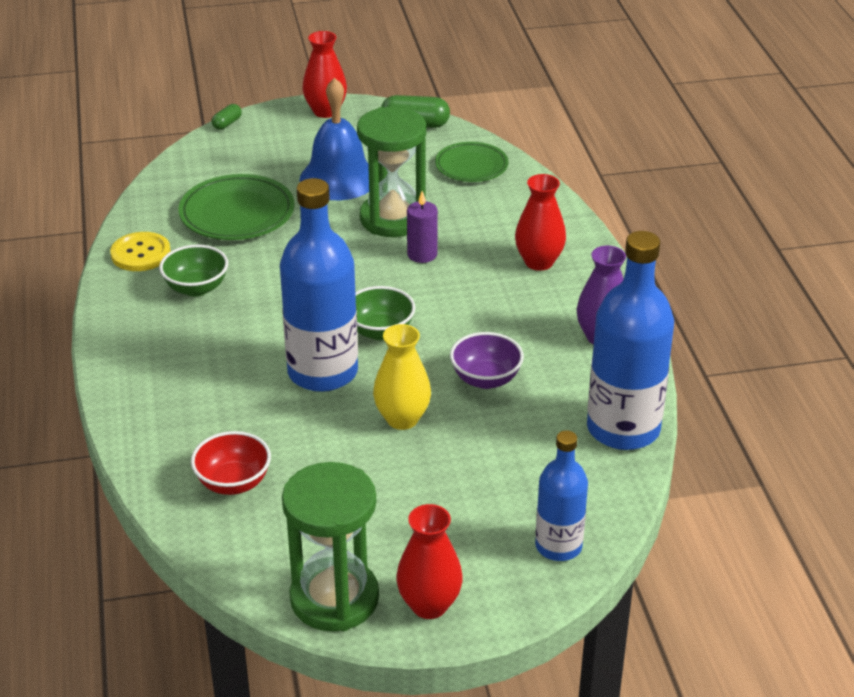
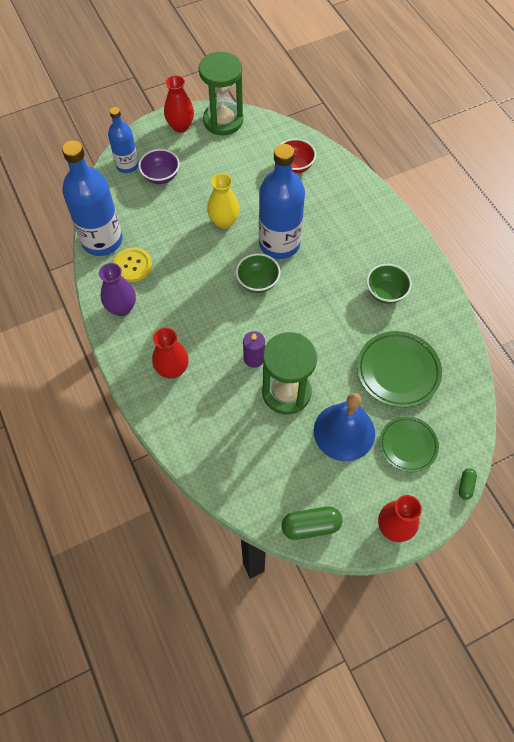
camera: 165 degrees right, 25 degrees up
(141, 253) = (438, 315): yellow button -> yellow button (132, 265)
(471, 166) = (247, 474): green plate -> green plate (408, 445)
(486, 379) = (185, 259): purple bowl -> purple bowl (161, 176)

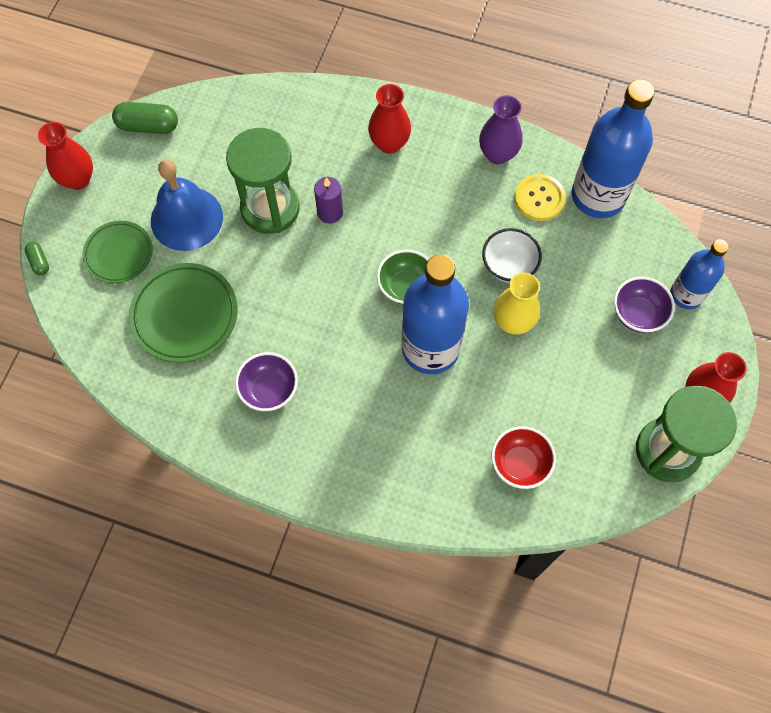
camera: 135 degrees right, 5 degrees up
(192, 247) = (508, 266): none -> white bowl
(310, 526) = (148, 126): green capsule -> green capsule turned 60 degrees clockwise
(385, 292) = (269, 390): green bowl -> purple bowl

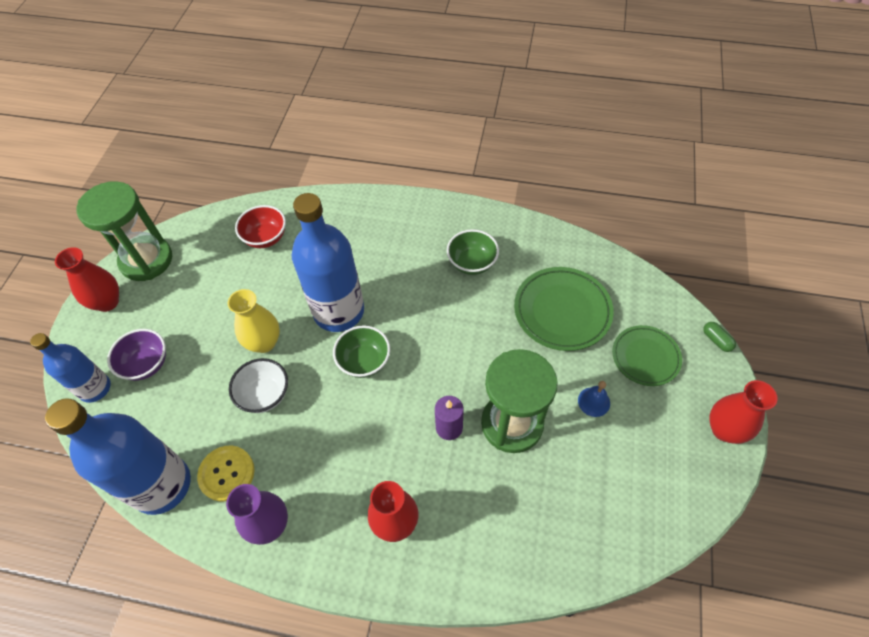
camera: 175 degrees right, 10 degrees down
(148, 126) = (679, 507): green capsule -> none
(186, 218) = (594, 401): blue bell -> blue bell, size x0.43
(269, 390) = (472, 263): purple bowl -> green bowl

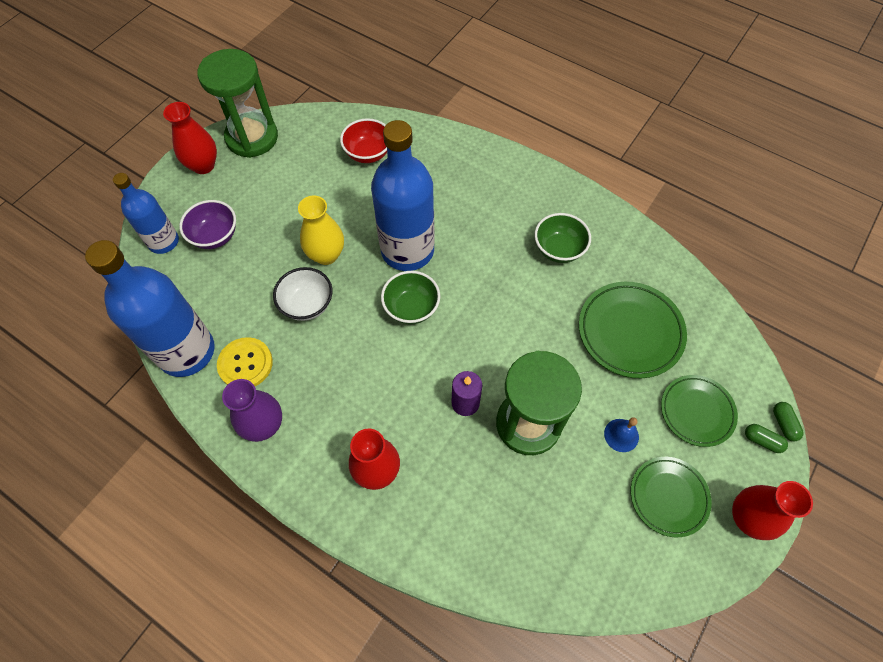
camera: 20 degrees right, 5 degrees up
(655, 438) = (668, 497): none -> green plate
(706, 361) = (762, 441): none -> green capsule

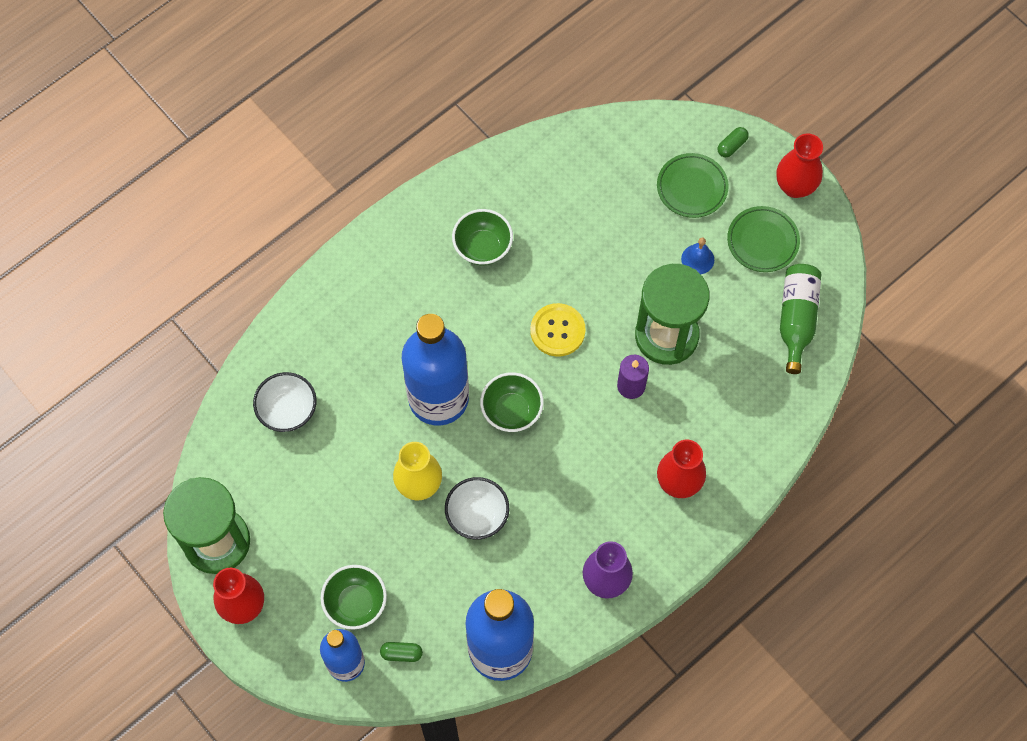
camera: 75 degrees left, 5 degrees up
(215, 236) = (356, 603): purple bowl -> green bowl
(245, 364) = (532, 590): yellow button -> yellow button (557, 331)
(368, 153) = (288, 411): red bowl -> white bowl
(593, 554) = (796, 319): none -> green bottle
(630, 332) = (596, 214): green plate -> none
(783, 424) = (721, 122): green capsule -> green capsule (401, 653)

